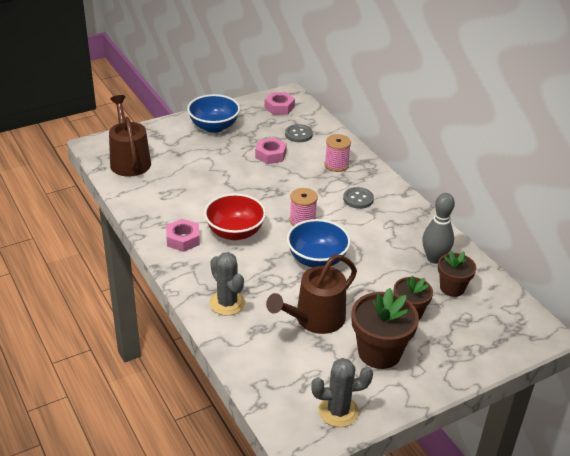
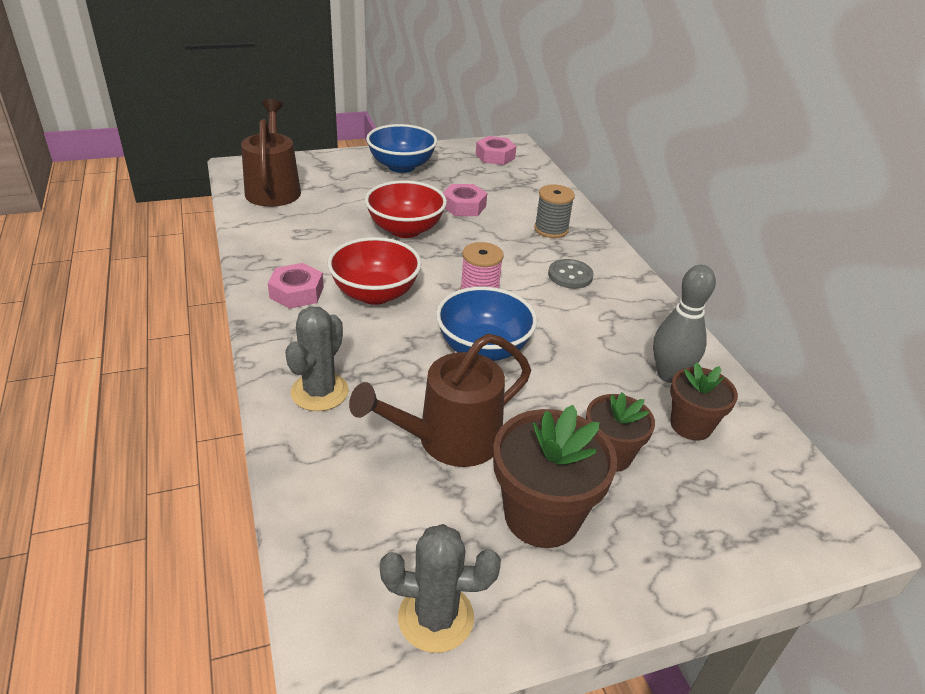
camera: 10 degrees right, 0 degrees up
(227, 303) = (320, 392): grey cactus -> grey cactus turned 45 degrees clockwise
(236, 180) = (405, 229): none -> red bowl
(298, 134) = (510, 188): grey button -> none
(336, 165) = (551, 229): pink spool -> grey spool

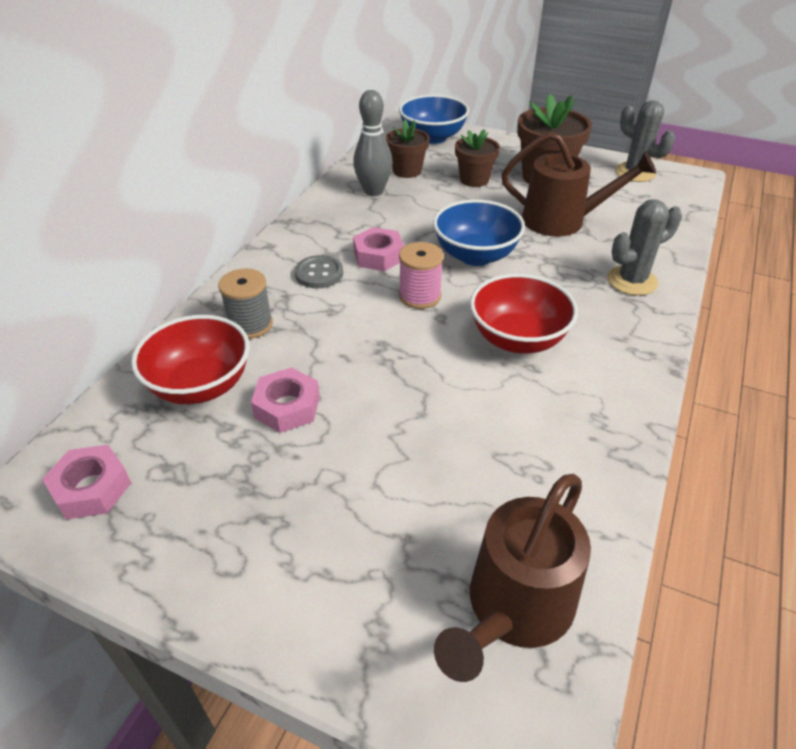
camera: 135 degrees left, 5 degrees up
(297, 292) = (597, 378): pink nut -> pink nut (378, 256)
(401, 166) = (255, 549): blue bowl -> blue bowl (432, 137)
(405, 229) = (401, 405): red bowl -> red bowl (201, 385)

